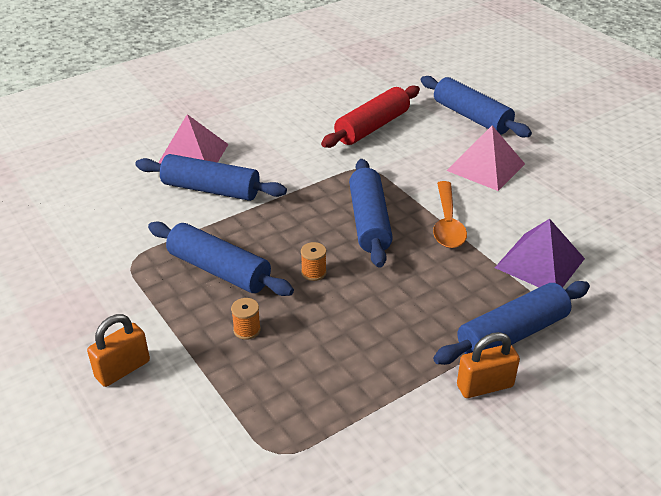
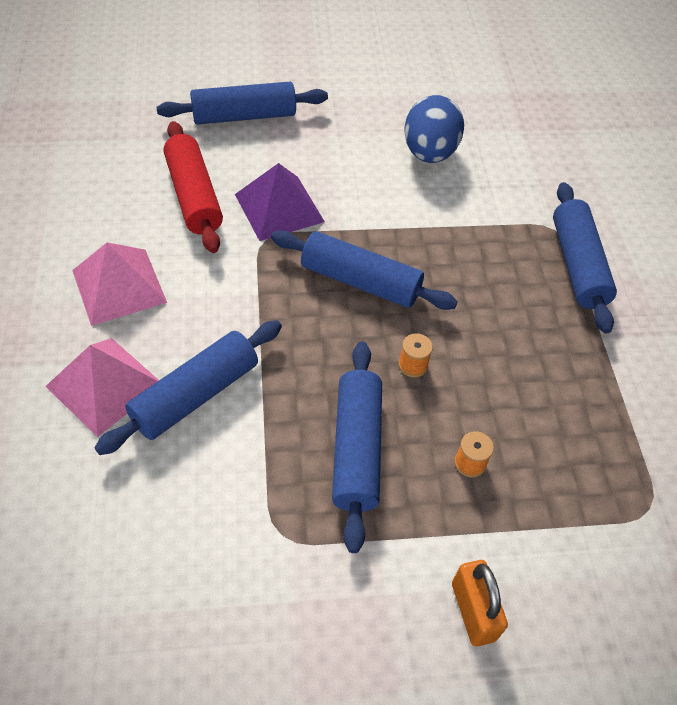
camera: 65 degrees left, 15 degrees up
(219, 270) = (357, 449): blue rolling pin -> blue rolling pin turned 60 degrees counterclockwise
(447, 223) = (404, 226): orange spoon -> none
(485, 386) = (630, 316): orange padlock -> none
(486, 167) = (336, 153): pink pyramid -> pink pyramid (119, 286)
(539, 263) = (498, 197): purple pyramid -> purple pyramid (279, 208)
(544, 210) = (429, 153): none -> blue egg

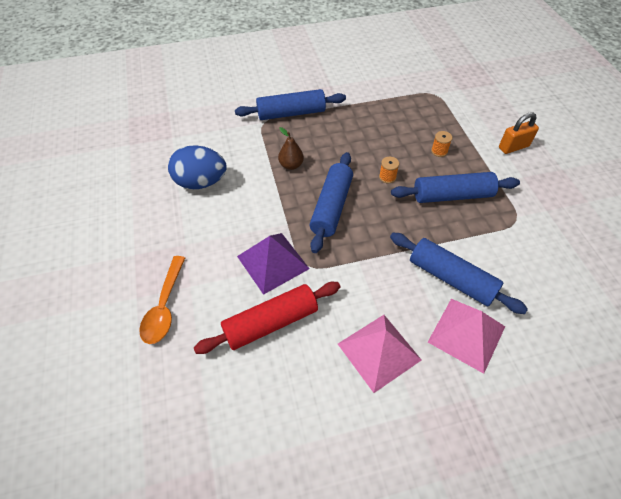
camera: 95 degrees left, 0 degrees up
(244, 116) = (164, 307): blue rolling pin -> orange spoon
(453, 248) = (291, 165): none -> brown pear

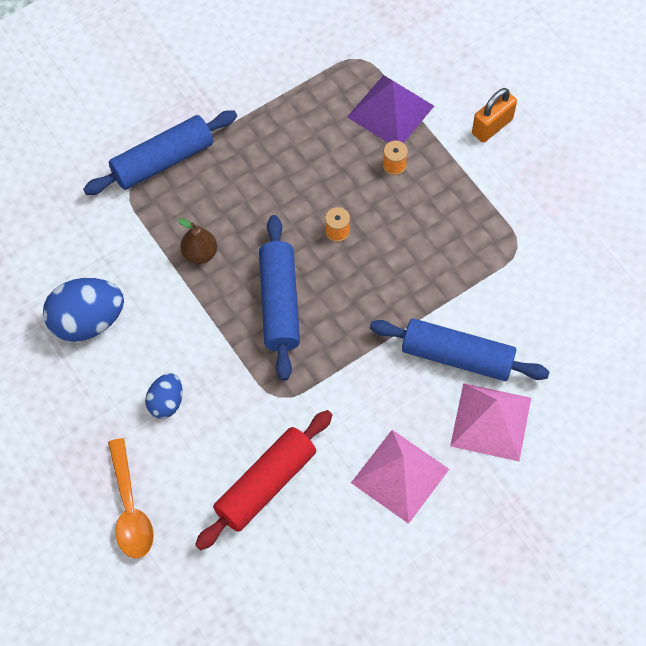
camera: 20 degrees left, 10 degrees up
(226, 244) = (166, 402): none -> blue egg
(273, 262) = (235, 407): purple pyramid -> purple pyramid (390, 111)
(452, 195) = (429, 234): blue rolling pin -> none

